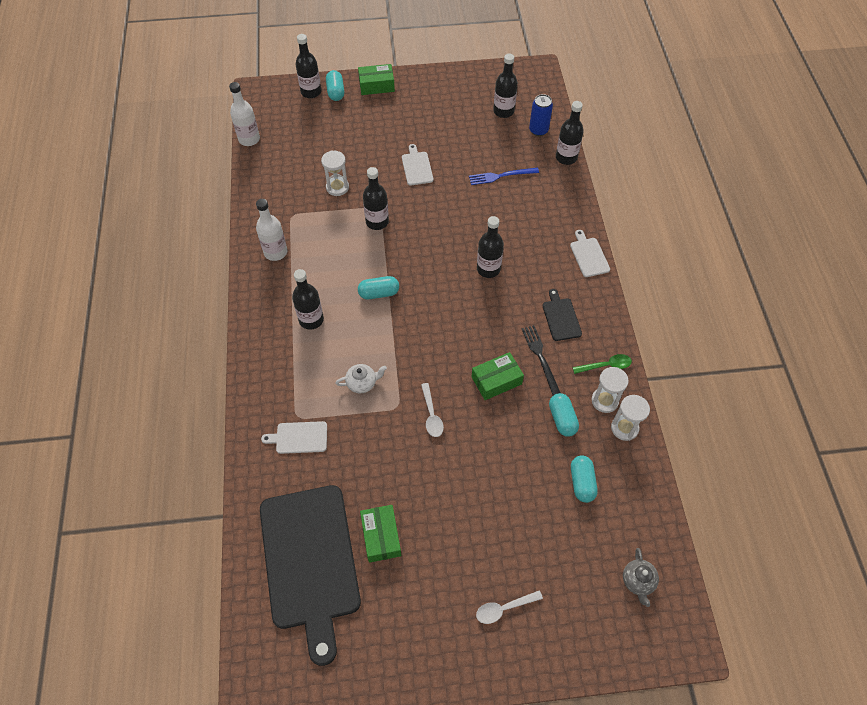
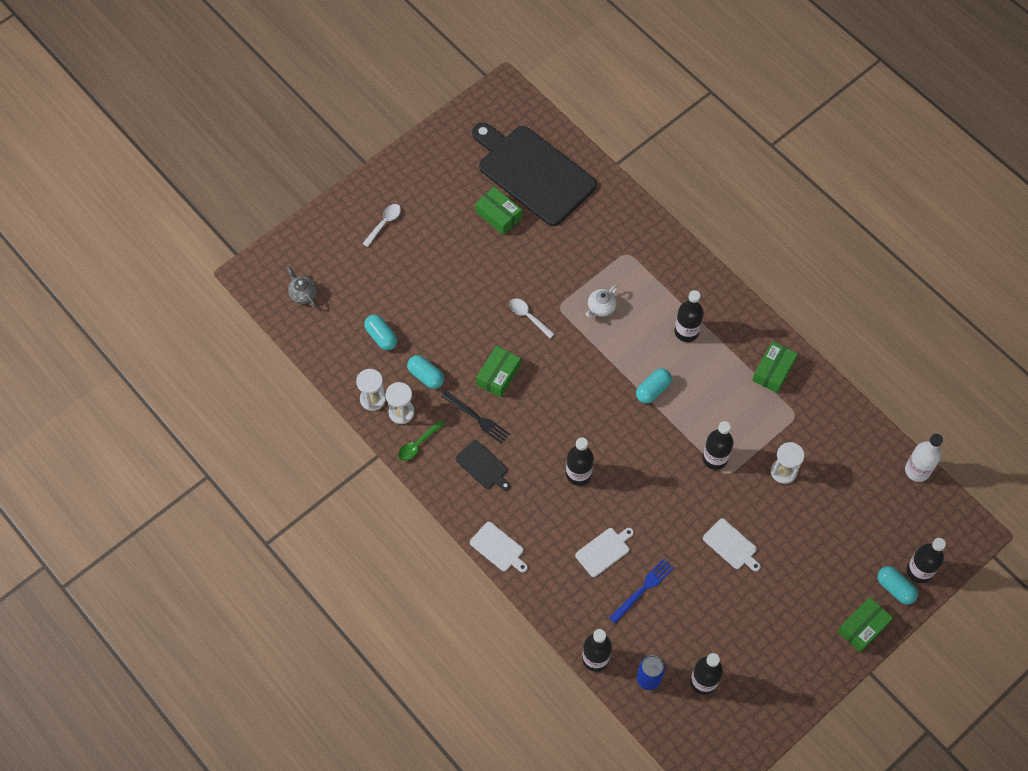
camera: 145 degrees right, 5 degrees up
(275, 252) = (773, 371): white bottle -> green box
(299, 437) = (612, 240): white cutting board -> white cutting board (604, 551)

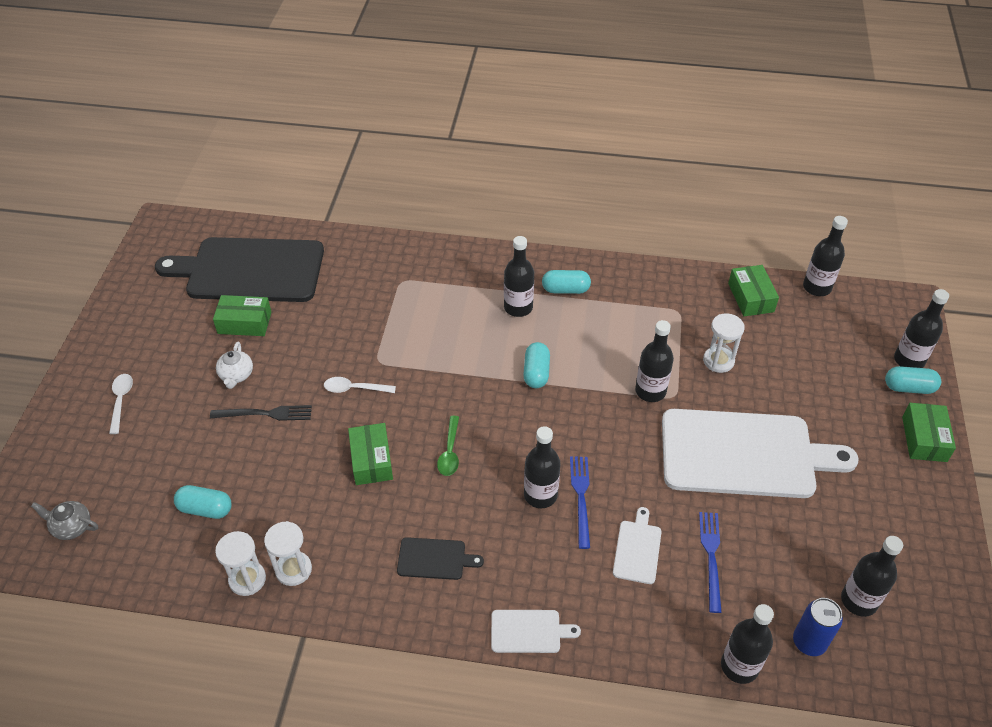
camera: 40 degrees left, 15 degrees down
(418, 444) = (341, 589): green spoon -> green spoon (450, 452)
(426, 376) = (291, 514): turquoise capsule -> turquoise capsule (565, 290)
(476, 418) = (384, 516): black fork -> black fork (265, 414)
(601, 308) = (420, 337): white teapot -> white teapot (236, 375)
(601, 494) = (581, 497): none -> blue fork
(731, 545) = (744, 454): white cutting board -> white cutting board, size x2.44
(773, 371) = (624, 290): green box -> green box (750, 297)
(917, 470) = (817, 287): white bottle -> black bottle

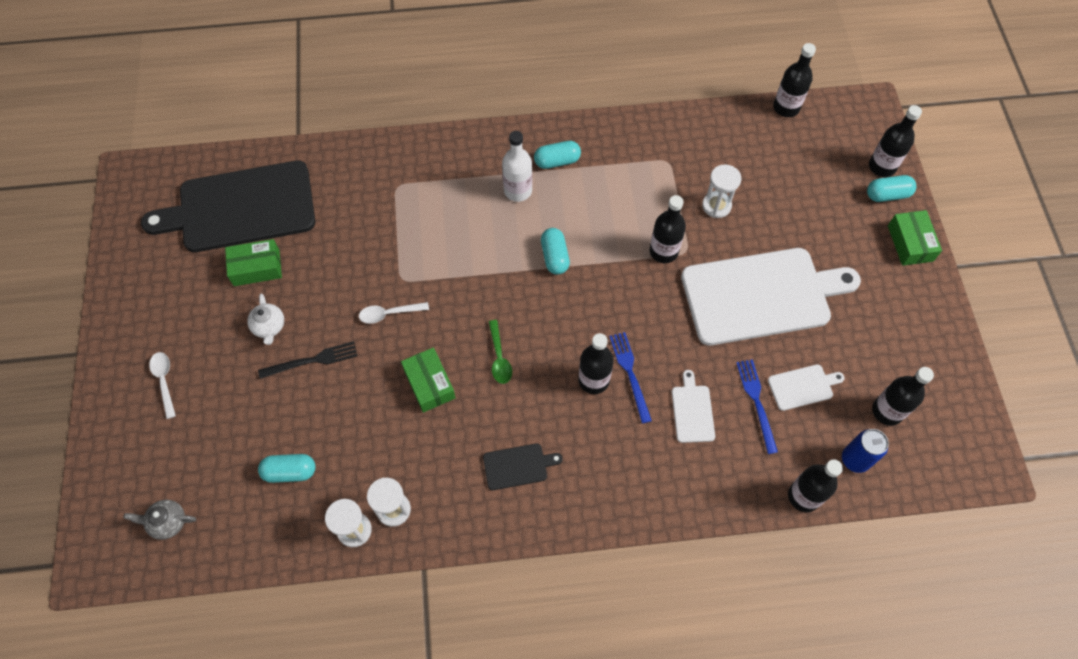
camera: 15 degrees left, 15 degrees up
(518, 307) = (518, 191): black bottle -> white bottle
(529, 631) = (620, 512): white cutting board -> white cutting board (803, 387)
(750, 297) = (729, 132): green box -> none

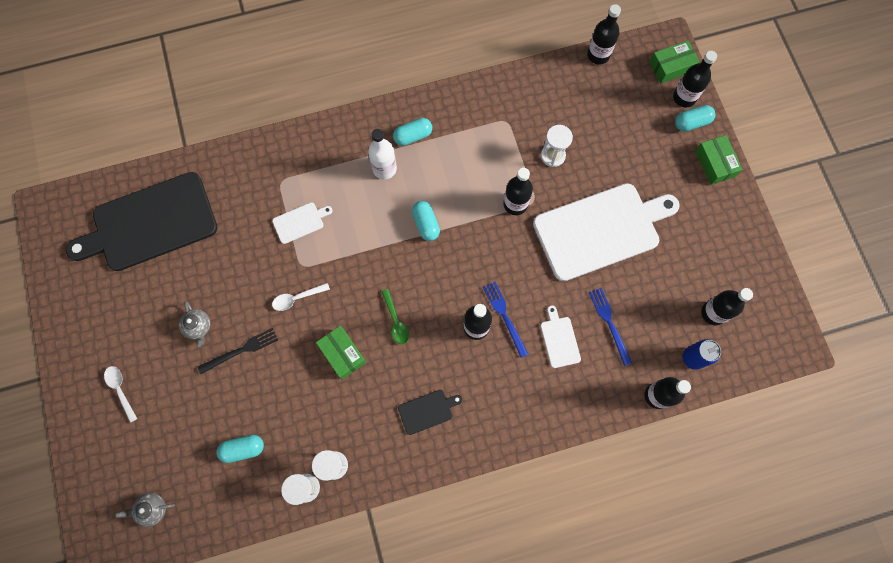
camera: 10 degrees left, 10 degrees up
(256, 268) = (176, 276): green box -> green box (671, 66)
(269, 327) = (198, 327): white teapot -> grey teapot
(803, 387) = (644, 304): white cutting board -> white cutting board (300, 222)

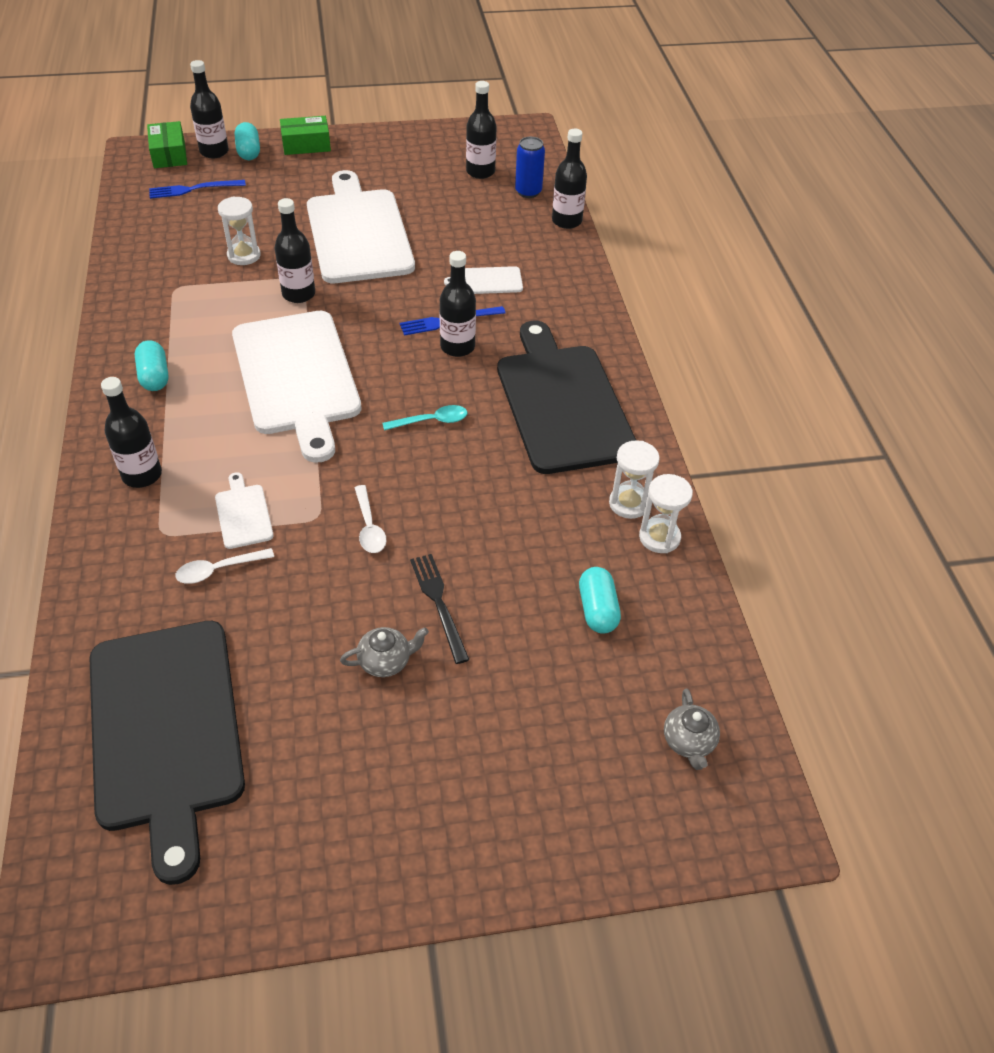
camera: 85 degrees left, 25 degrees down
(120, 390) = (477, 787): white spoon -> white spoon (218, 570)
(342, 354) = (468, 481): green box -> none
(384, 169) = (193, 411): white bottle -> none
(395, 321) = (431, 421): green spoon -> turquoise spoon
(426, 224) = (297, 377): turquoise capsule -> white cutting board
(427, 411) = (562, 403): black cutting board -> black cutting board, size x2.44
(598, 55) = (121, 203): black bottle -> black bottle (142, 475)
(609, 323) = (476, 241): blue fork -> blue fork (194, 189)

